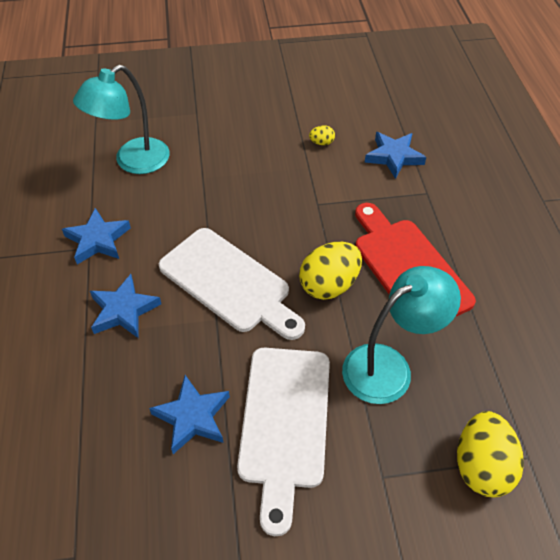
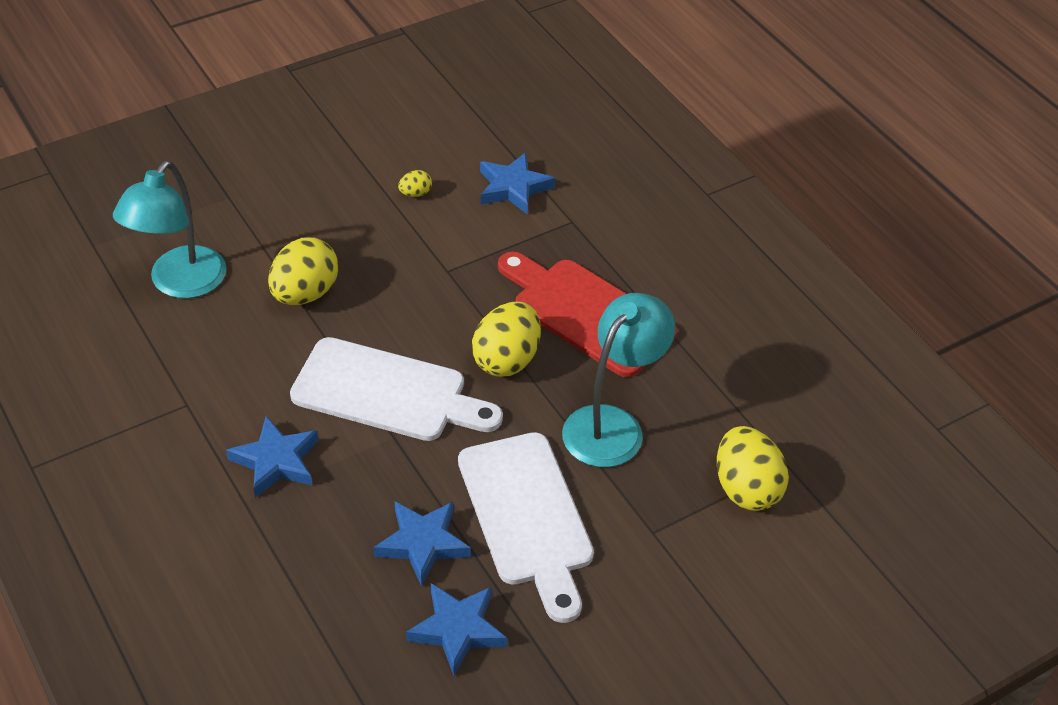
camera: 25 degrees left, 5 degrees down
(98, 240) = (192, 392): blue star -> blue star (457, 629)
(210, 192) = (305, 294): none -> yellow egg

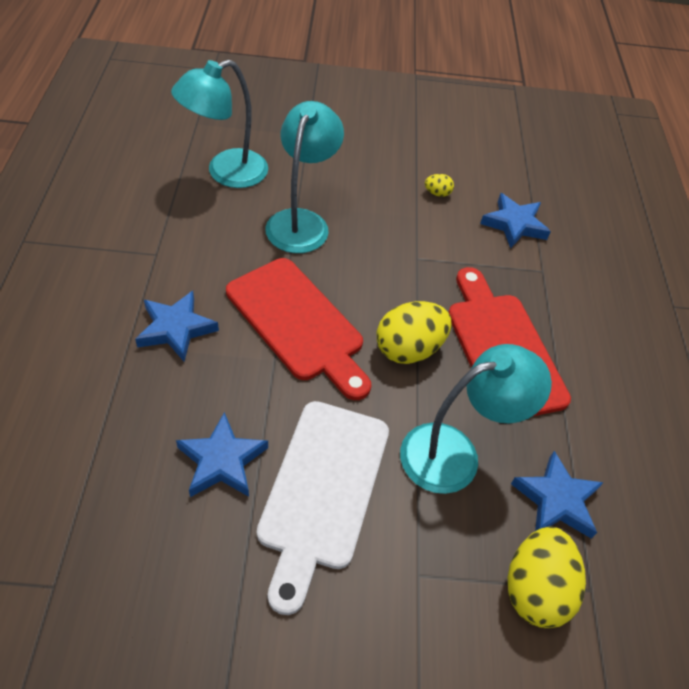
camera: 30 degrees right, 5 degrees up
(305, 294) = (301, 221): yellow egg -> turquoise lamp
(387, 392) = (298, 323): white cutting board -> red cutting board
(457, 629) = (185, 556): blue star -> blue star (556, 499)

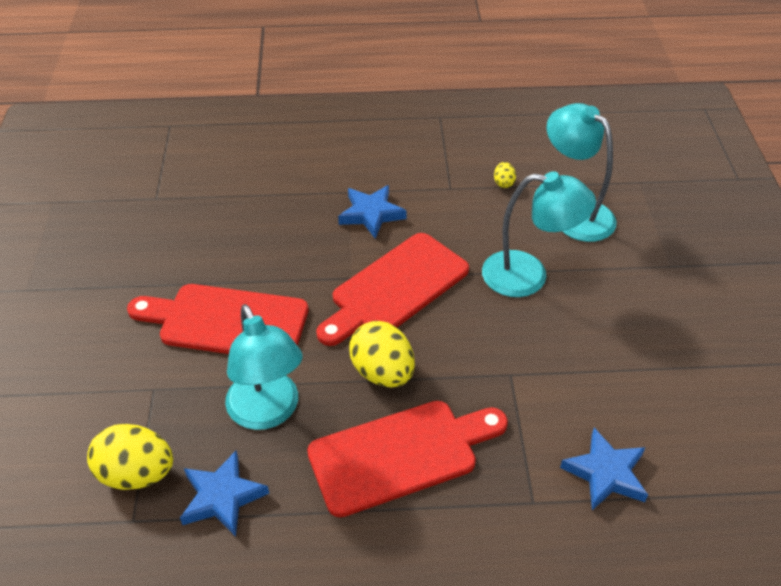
camera: 90 degrees right, 5 degrees down
(222, 461) = (249, 260): blue star -> none
(322, 490) = (226, 322): white cutting board -> red cutting board
(437, 193) = (627, 390): yellow egg -> yellow egg (503, 183)

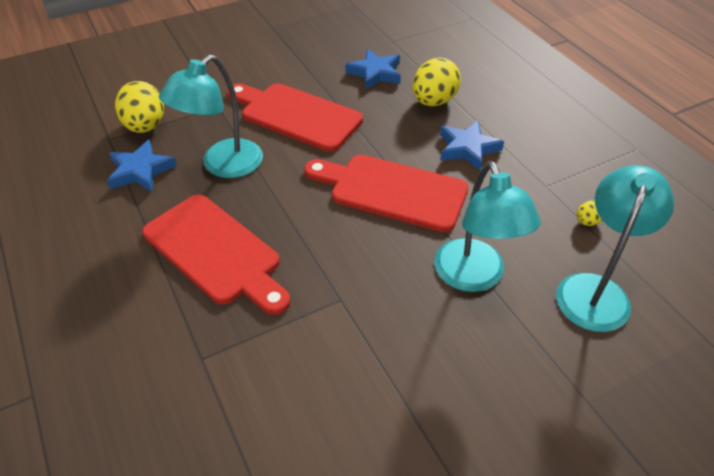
camera: 65 degrees right, 0 degrees up
(226, 322) = (296, 115): red cutting board -> red cutting board turned 45 degrees counterclockwise
(382, 372) = (294, 214): yellow egg -> yellow egg (433, 101)
(606, 473) = (256, 410): blue star -> blue star (375, 73)

